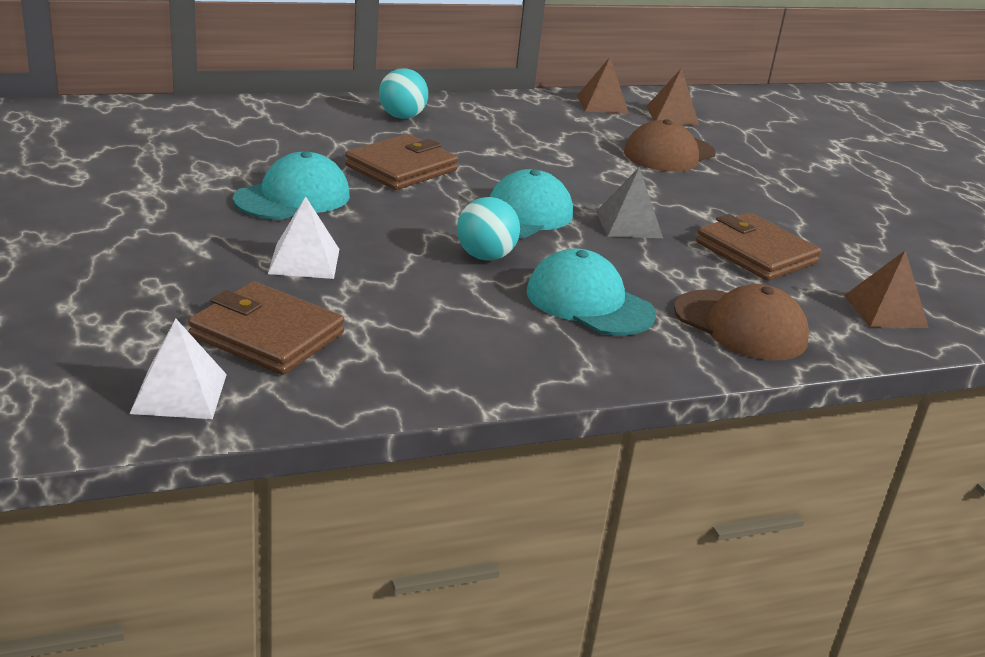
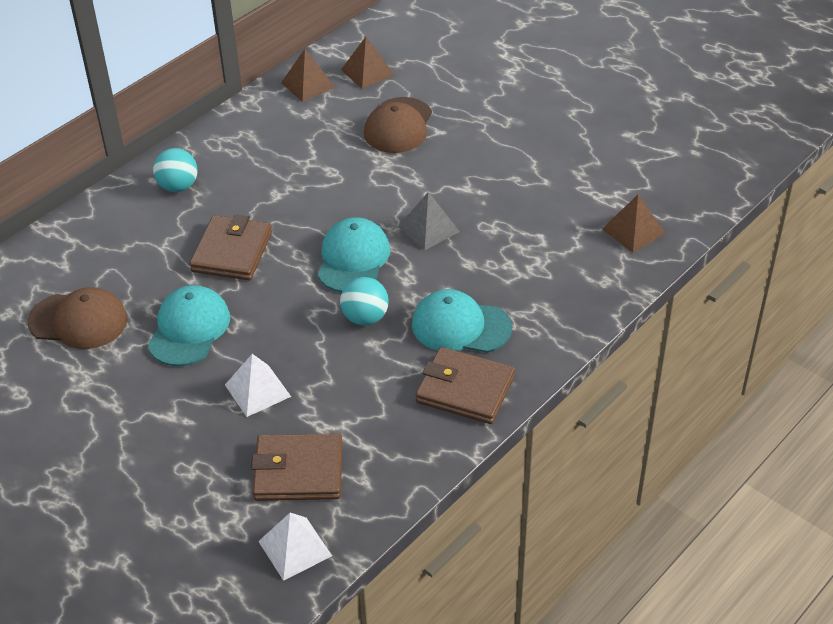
camera: 25 degrees left, 15 degrees up
(740, 326) = (560, 295): brown cap -> brown cap (78, 321)
(755, 253) = (525, 214): brown wallet -> brown wallet (465, 389)

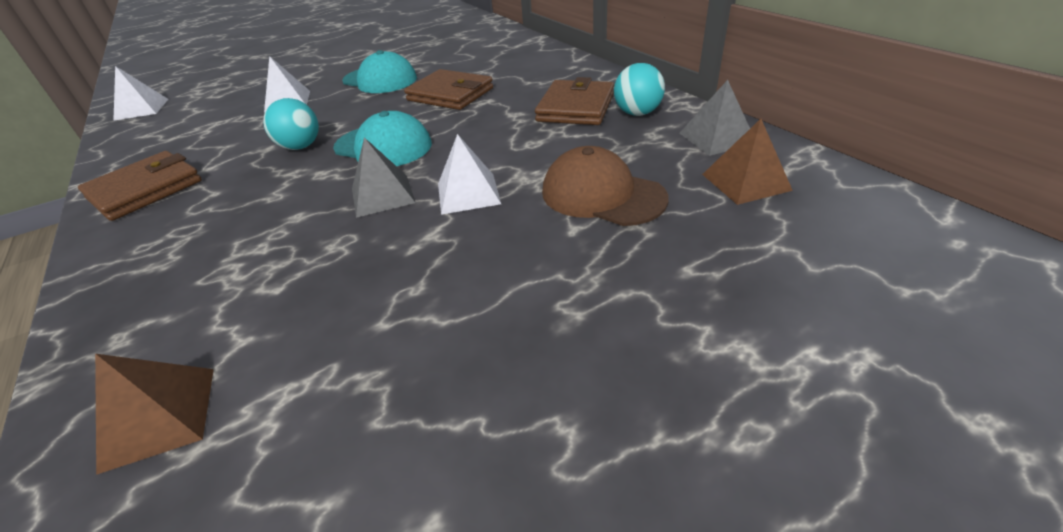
camera: 110 degrees right, 5 degrees down
(78, 321) = (429, 50): brown cap -> none
(178, 186) = (556, 75): turquoise ball -> turquoise ball (637, 113)
(298, 471) = (195, 112): brown wallet -> brown wallet (576, 107)
(308, 85) = (717, 138): brown pyramid -> grey pyramid
(413, 186) = (468, 193): none -> white pyramid
(460, 326) = (219, 197): turquoise cap -> none

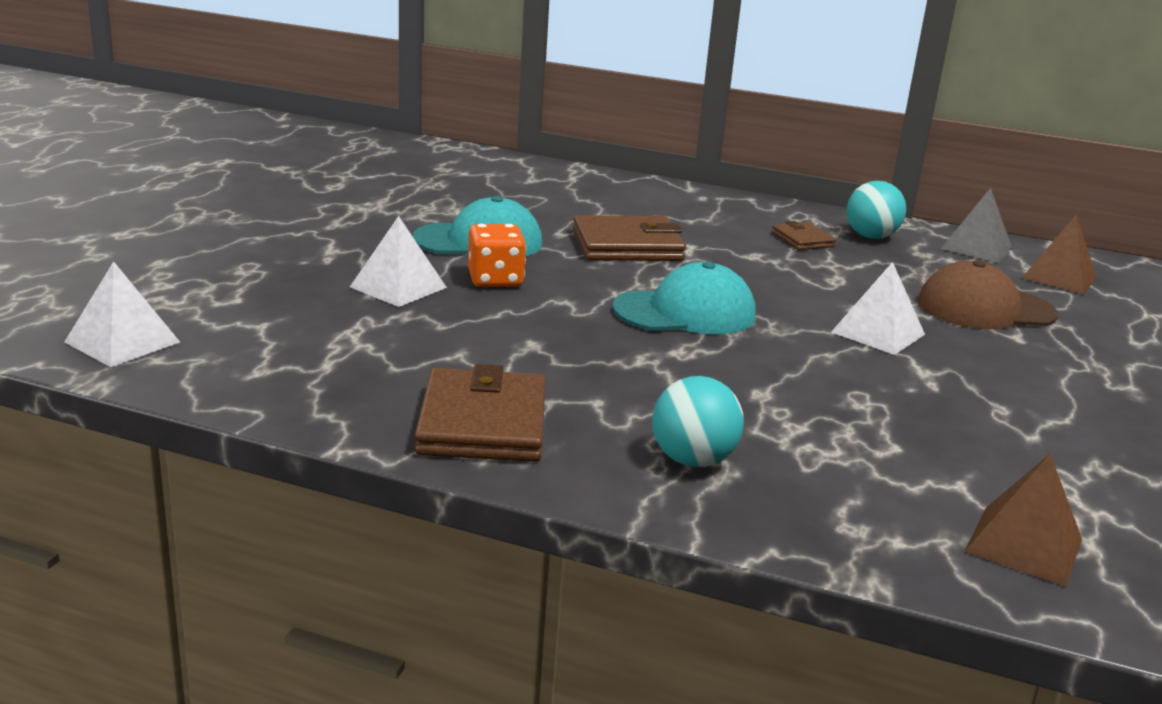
camera: 45 degrees left, 15 degrees down
(301, 147) = (578, 333): turquoise ball -> turquoise ball (692, 460)
(336, 105) = (495, 280): none -> orange dice
(382, 195) = (802, 354): grey pyramid -> none
(576, 107) = (802, 240): brown wallet -> brown wallet, size x0.54

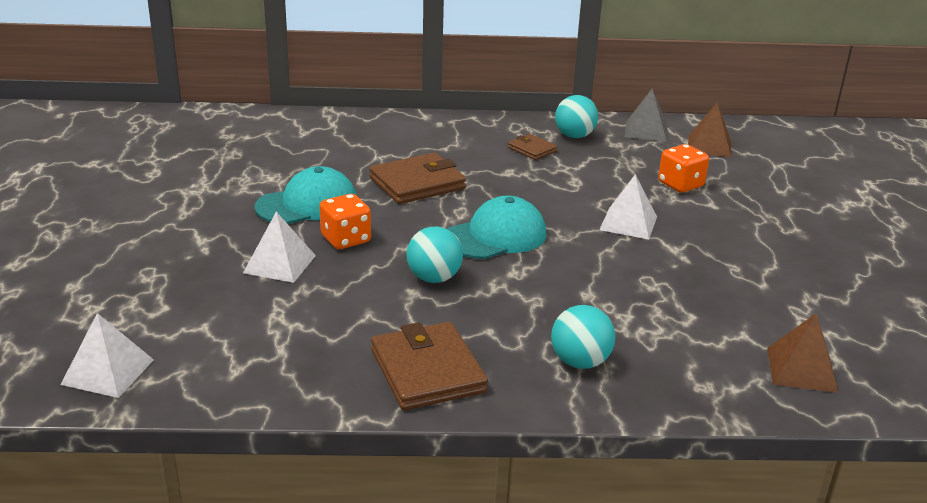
camera: 20 degrees left, 5 degrees up
(570, 336) = (434, 278): none -> turquoise ball
(985, 308) = (680, 185): brown cap -> orange dice

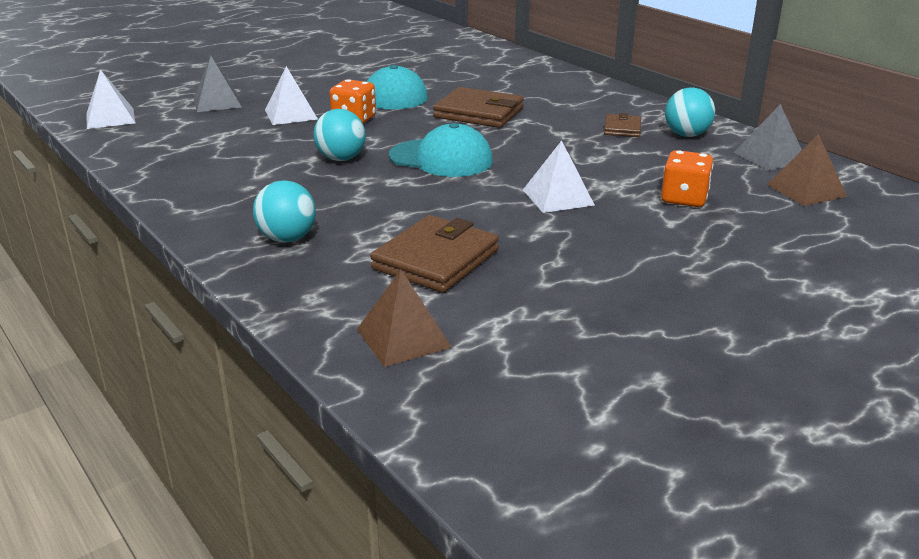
camera: 55 degrees right, 0 degrees up
(172, 291) = (217, 102): none -> grey pyramid
(427, 371) = (209, 193): brown wallet -> brown wallet (436, 259)

